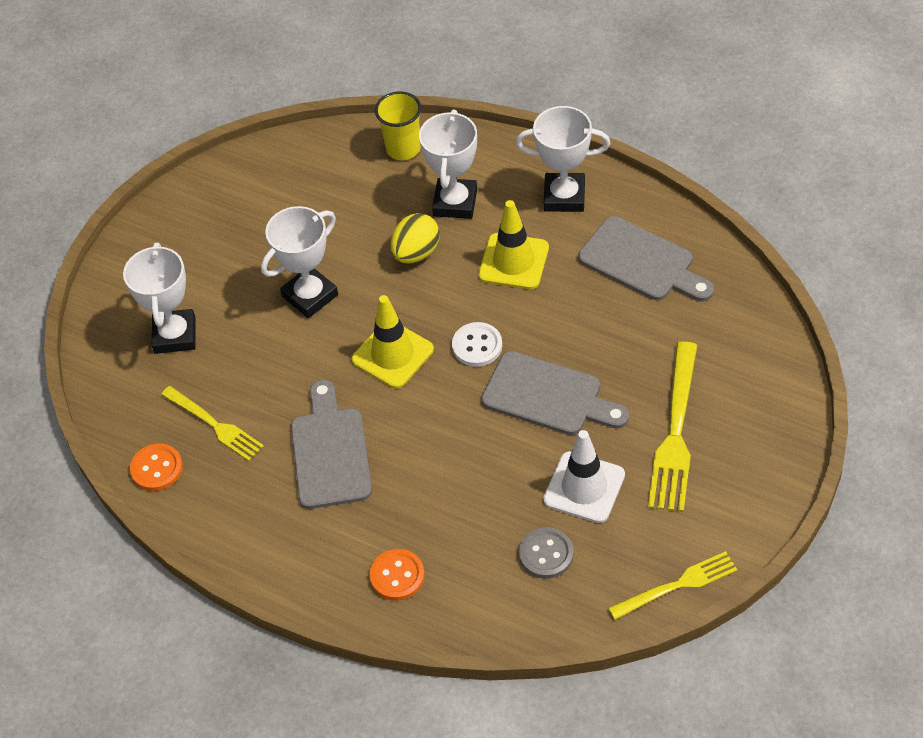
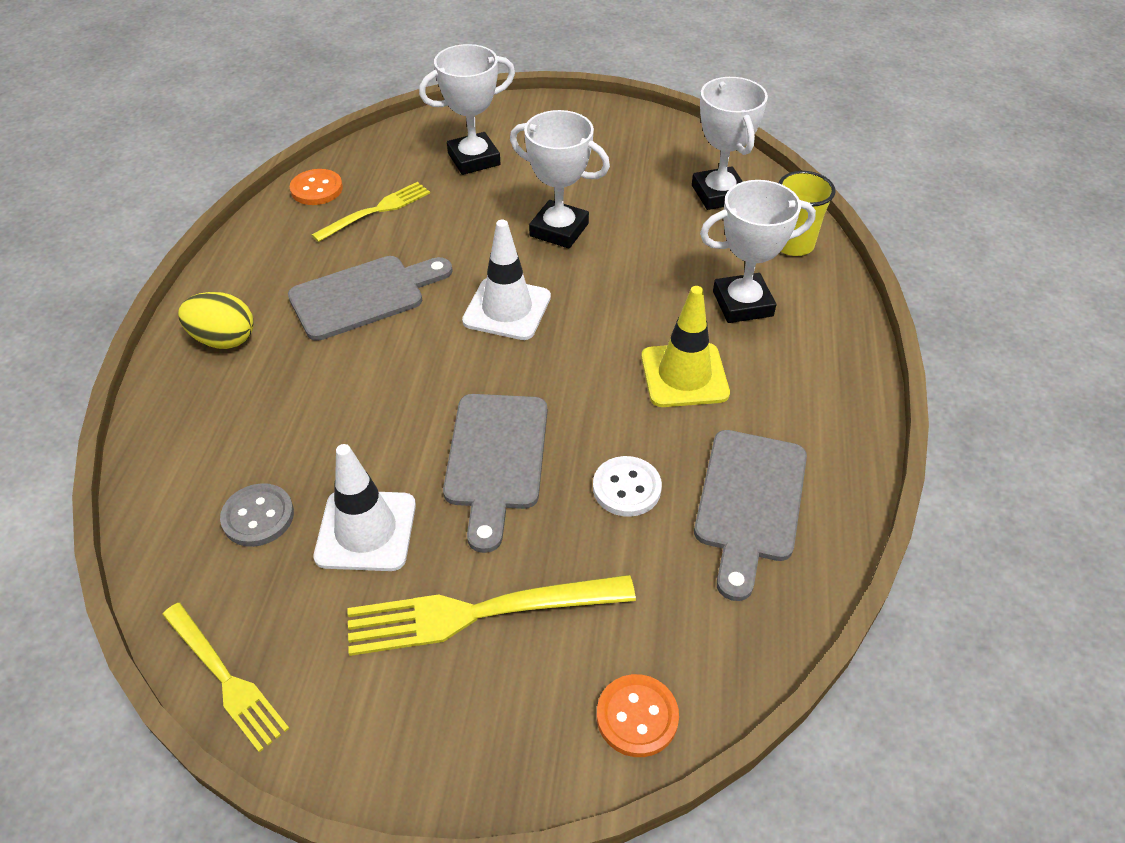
camera: 65 degrees right, 5 degrees down
(215, 425) = (376, 210): yellow fork -> yellow fork turned 150 degrees counterclockwise
(392, 354) = (507, 309): yellow traffic cone -> white traffic cone
(397, 576) = (212, 389): orange button -> orange button (637, 717)
(416, 253) = (654, 291): yellow egg -> yellow egg (224, 339)
(477, 346) = (546, 374): white button -> white button (626, 488)
(564, 196) = (810, 397): white trophy -> white trophy (718, 194)

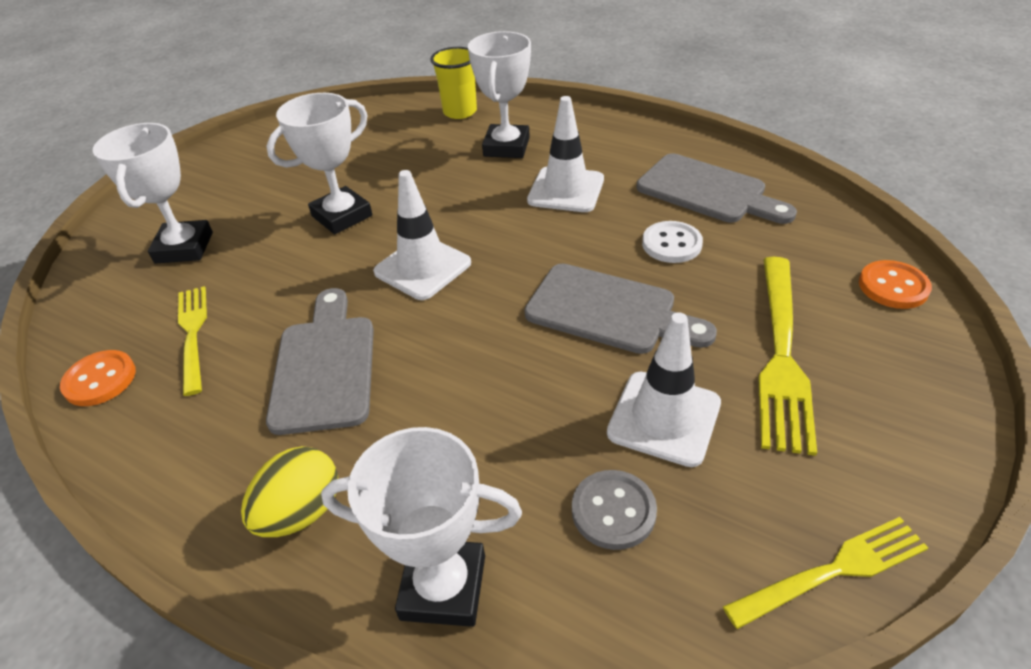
camera: 65 degrees left, 5 degrees down
(684, 375) = (566, 190): yellow traffic cone -> white traffic cone
(718, 194) = (374, 128): white trophy -> white trophy (443, 587)

